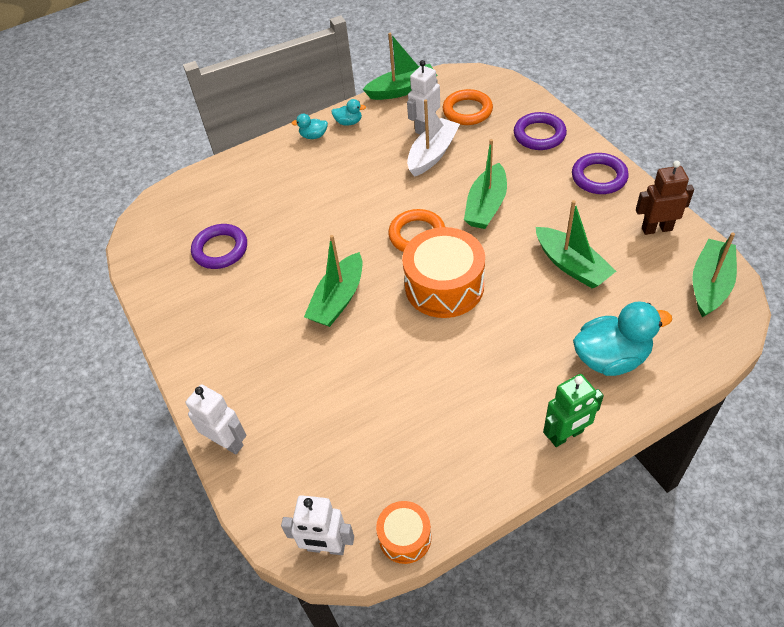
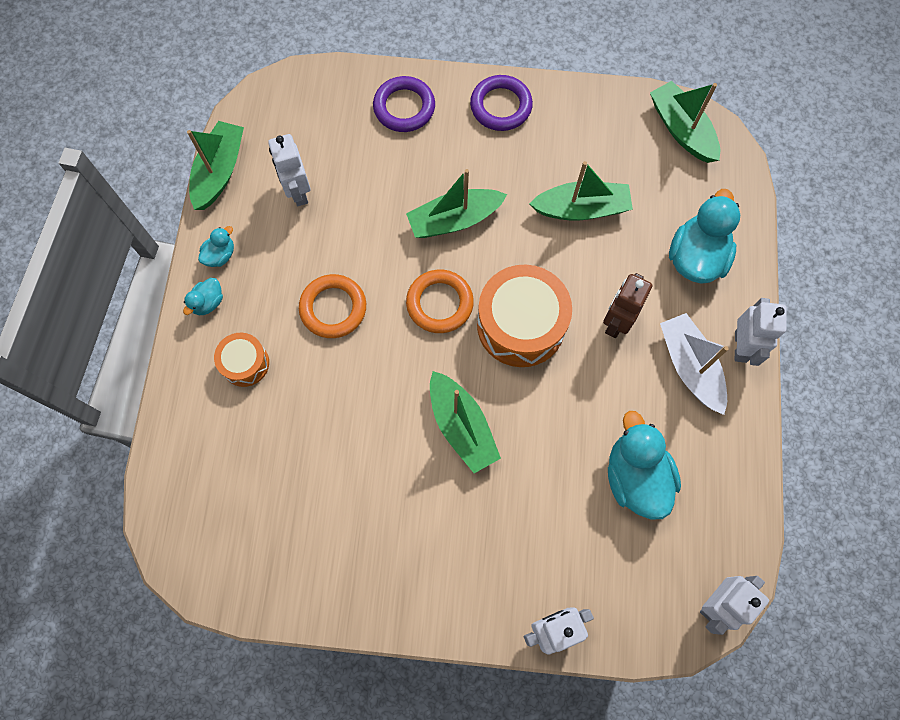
camera: 60 degrees left, 20 degrees up
(220, 249) = (298, 499): purple ring -> none
(387, 426) = (635, 477): none -> turquoise duck
(405, 537) = (747, 534): orange drum -> orange drum (245, 363)
(432, 154) = (344, 213): white boat -> white boat (690, 367)
(467, 111) = (311, 139): orange ring -> orange ring (333, 308)
(486, 206) = (454, 220): green boat -> green boat turned 105 degrees clockwise
(566, 435) = (741, 346): green robot -> white robot
(656, 229) = (595, 115): brown robot -> brown robot (616, 322)

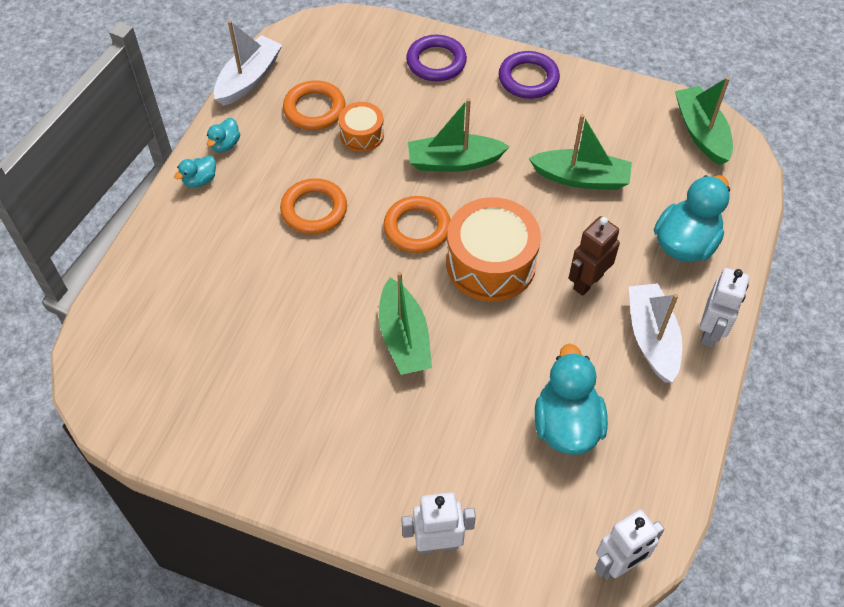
camera: 15 degrees right, 15 degrees down
(220, 172) = (249, 79): green boat -> white boat
(220, 255) = (225, 144): turquoise duck -> turquoise duck turned 150 degrees clockwise
(245, 363) = (215, 237): orange drum -> orange drum (362, 135)
(298, 192) = (314, 109): white robot -> orange ring

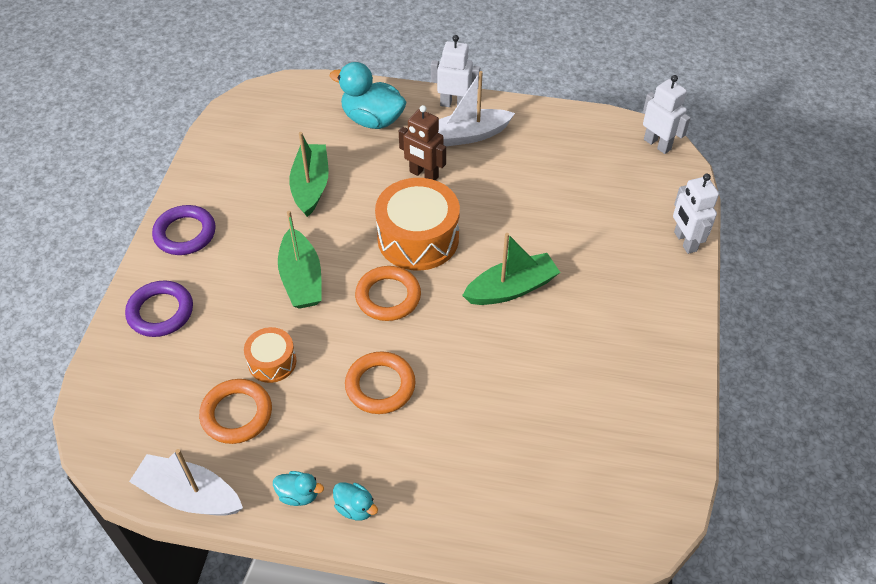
camera: 100 degrees left, 5 degrees down
(566, 424) = (559, 178): turquoise duck -> none
(701, 132) = (249, 113): green boat -> none

